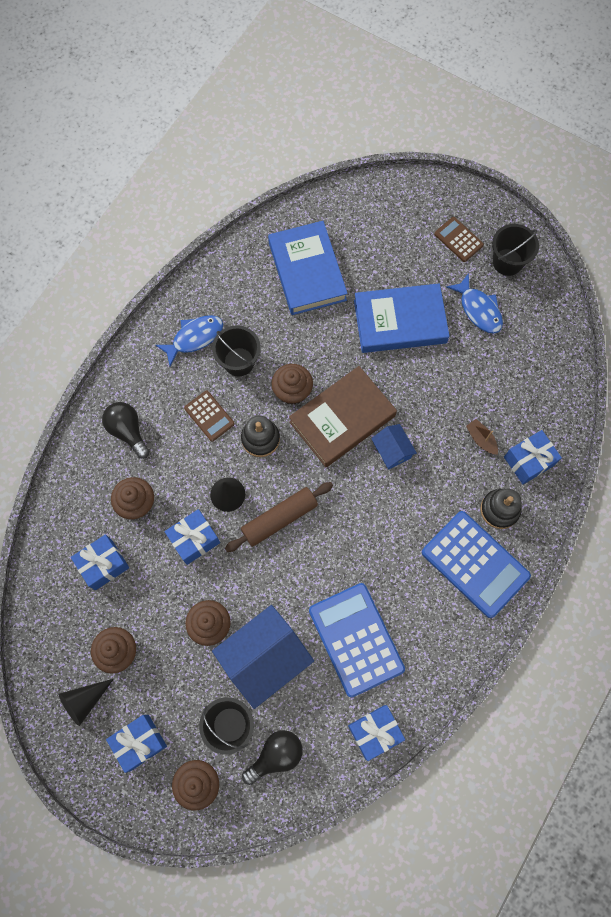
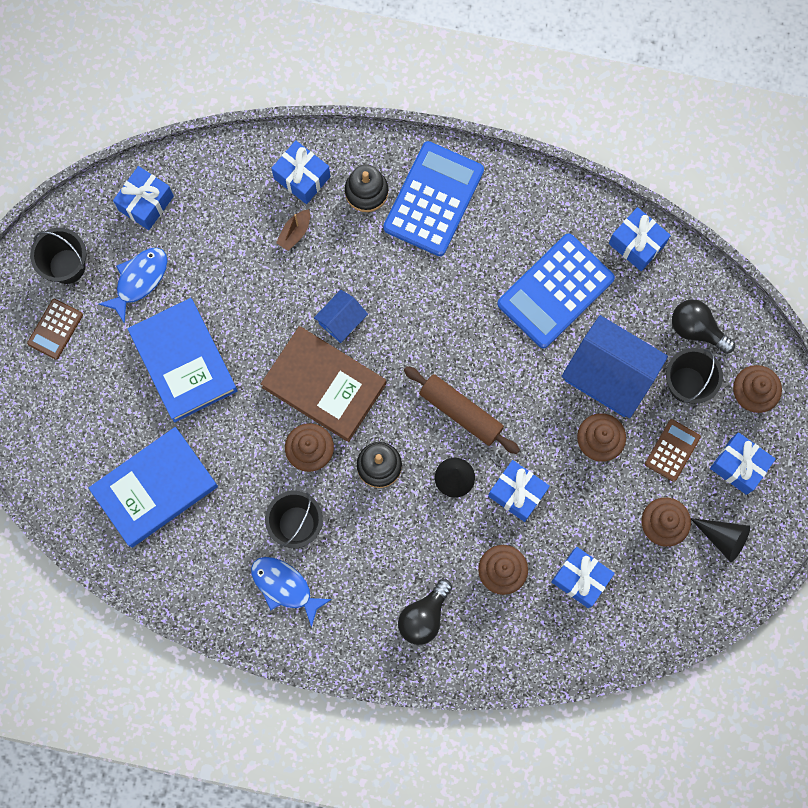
camera: 110 degrees left, 5 degrees up
(209, 416) = (373, 532): brown calculator -> brown calculator (672, 450)
(543, 334) = (146, 203): none -> blue gift

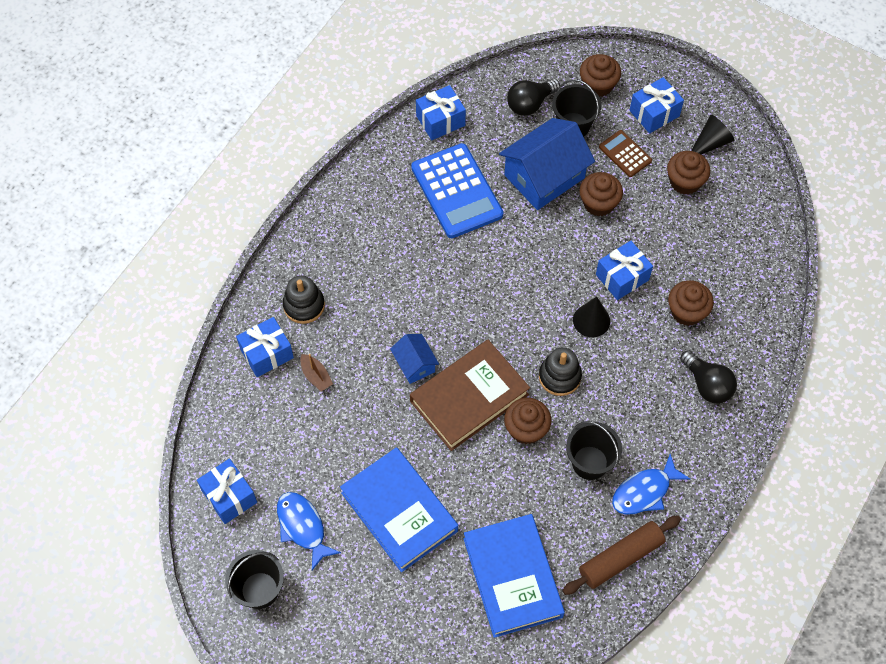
camera: 70 degrees left, 15 degrees down
(55, 329) = (318, 621): brown calculator -> none
(184, 362) = (399, 512): blue book -> blue book turned 60 degrees clockwise
(433, 199) = (335, 255): blue calculator -> none
(460, 412) = (535, 297): brown rolling pin -> brown rolling pin (621, 558)
(580, 579) = (711, 254): blue gift -> none

